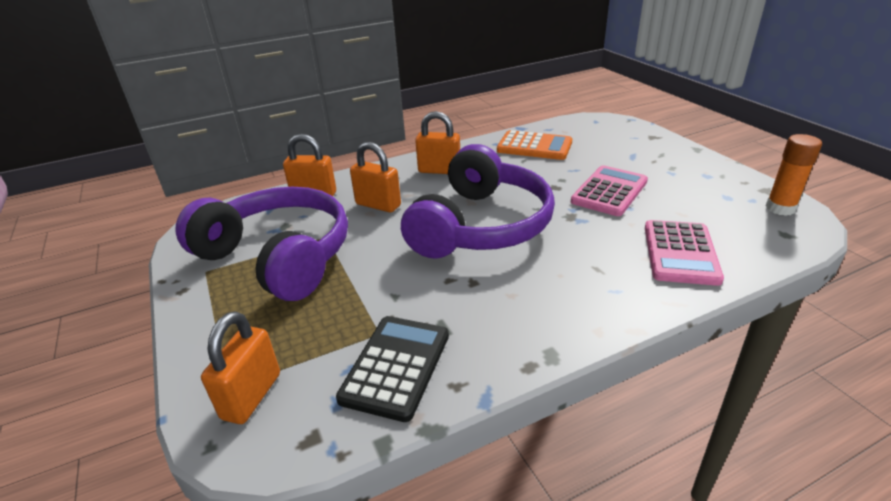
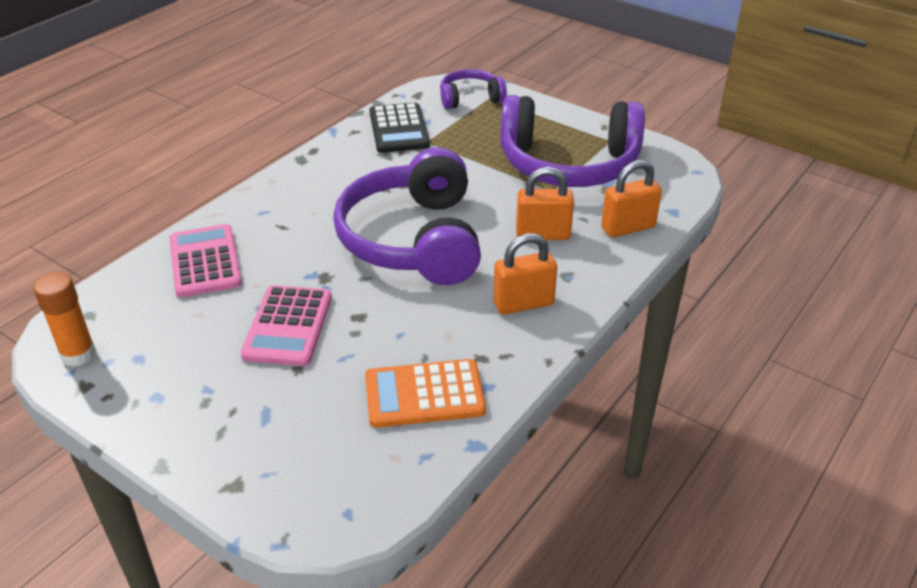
camera: 150 degrees right, 5 degrees up
(252, 396) = (470, 98): orange padlock -> purple headphones

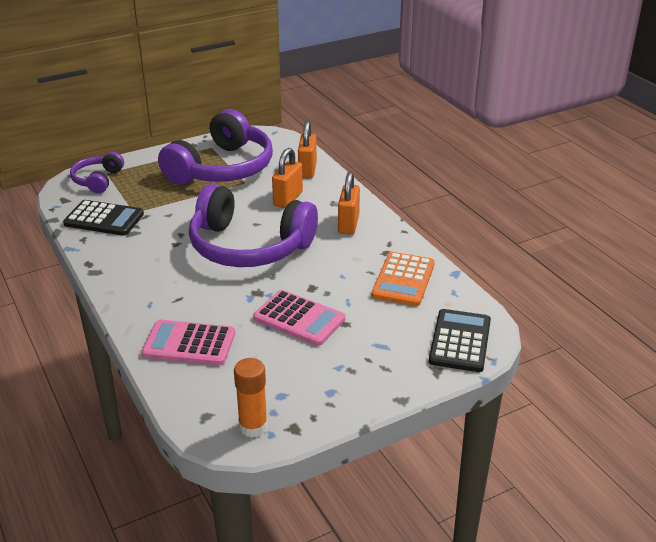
camera: 65 degrees left, 5 degrees down
(309, 494) = (460, 341): none -> black calculator

